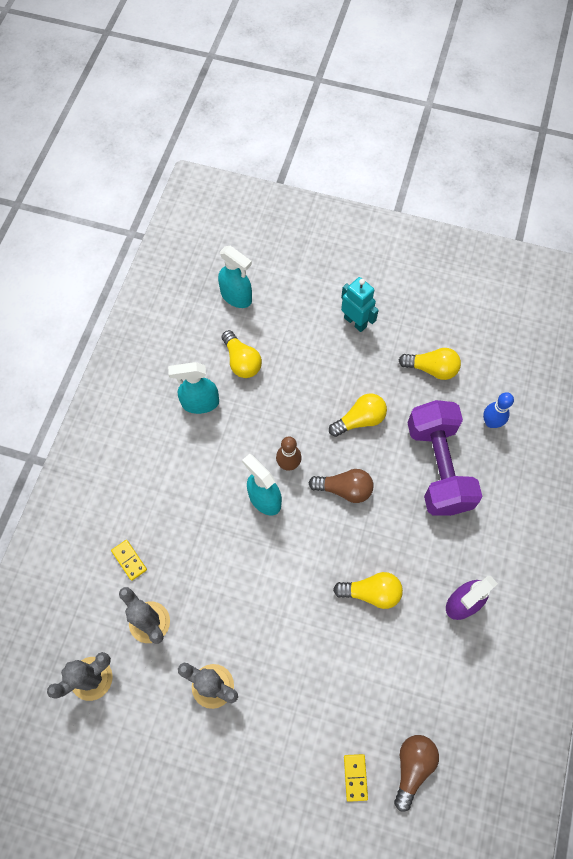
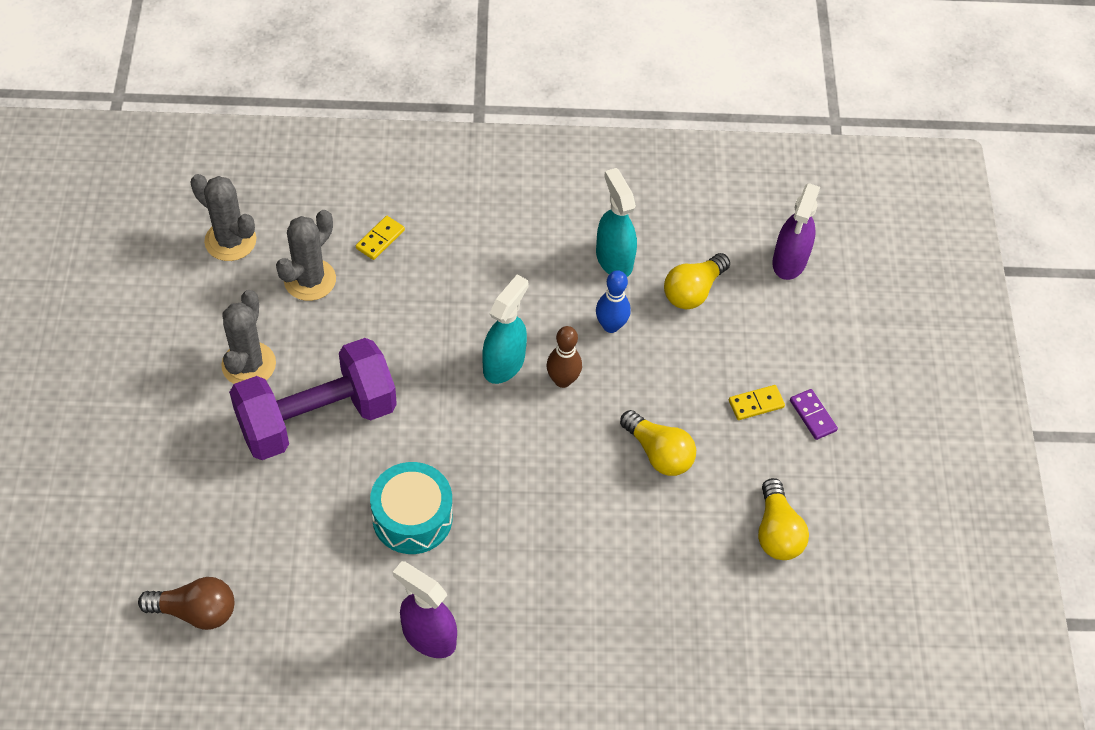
camera: 70 degrees right, 10 degrees down
(236, 297) = (789, 261): turquoise spray bottle -> purple spray bottle
(344, 489) = (548, 455): brown light bulb -> none
(355, 322) = (812, 415): turquoise robot -> purple domino
(355, 777) = (171, 546): yellow domino -> yellow domino (756, 404)
(371, 592) = (412, 517): yellow light bulb -> turquoise drum
(438, 467) = (622, 568): purple dumbbell -> purple dumbbell (317, 418)
(491, 422) = (719, 630): blue bowling pin -> blue bowling pin (611, 326)

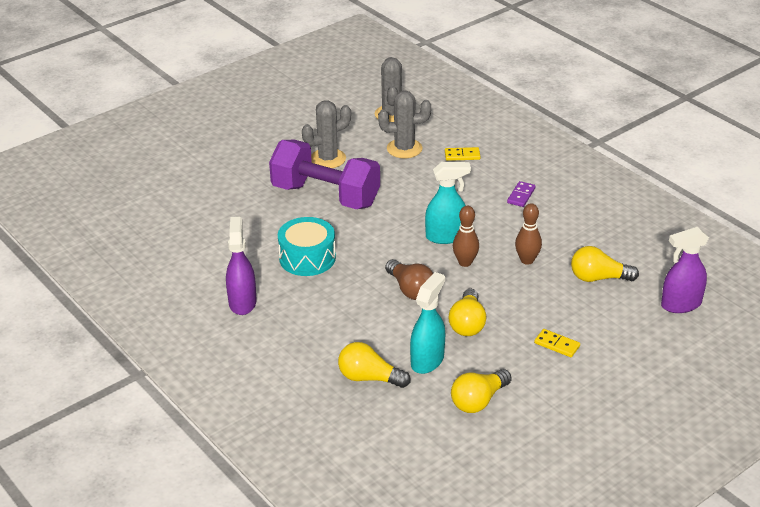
camera: 55 degrees right, 20 degrees down
(195, 611) = (168, 220): brown light bulb -> brown light bulb (410, 289)
(611, 326) = (527, 260): blue bowling pin -> brown bowling pin
(614, 259) = (573, 237): turquoise spray bottle -> turquoise spray bottle (427, 360)
(662, 602) = (369, 378): none -> yellow light bulb
(812, 415) = (583, 373): purple domino -> purple domino (521, 195)

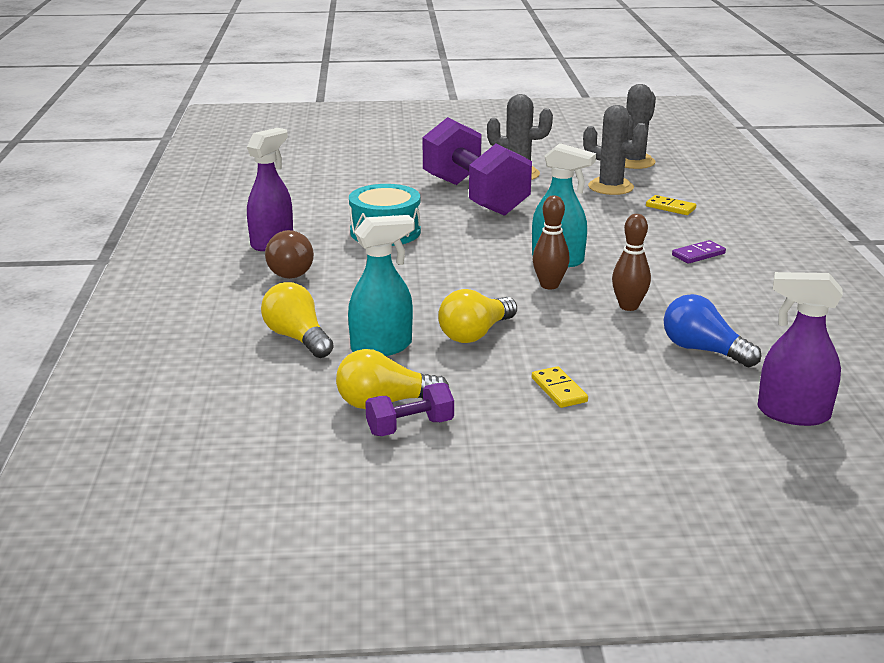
camera: 35 degrees right, 10 degrees down
(410, 289) = (454, 286): brown light bulb -> brown light bulb (293, 270)
(511, 410) = (410, 427): none -> purple dumbbell
(598, 278) = (703, 350): yellow light bulb -> blue light bulb

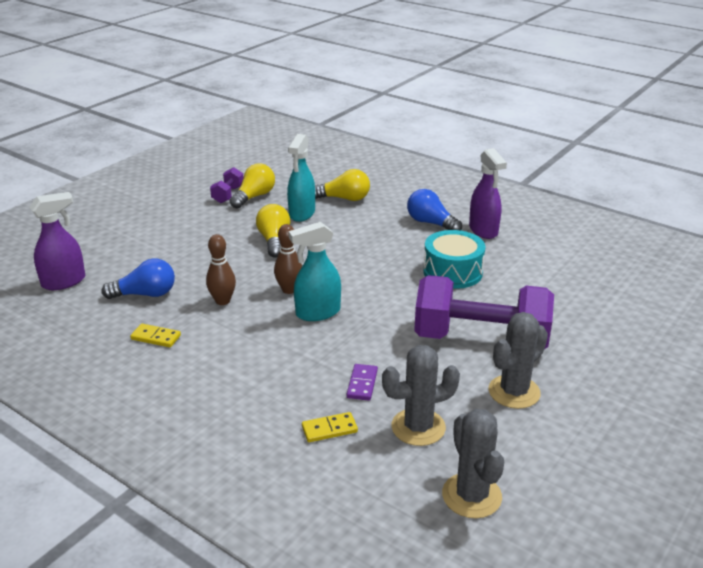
camera: 130 degrees right, 5 degrees up
(293, 270) = (431, 223): brown light bulb -> blue light bulb
(559, 390) = (191, 236): yellow domino -> yellow domino (156, 337)
(698, 254) = (236, 377): purple domino -> purple domino (362, 384)

